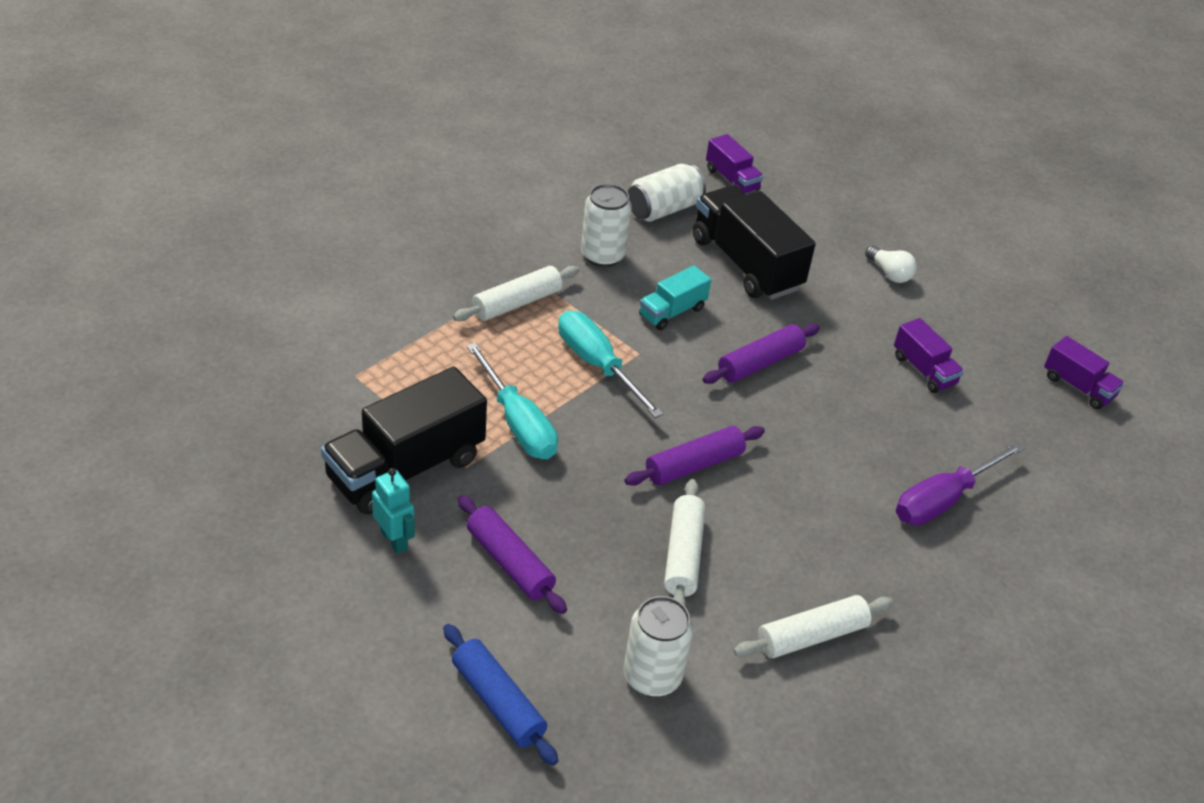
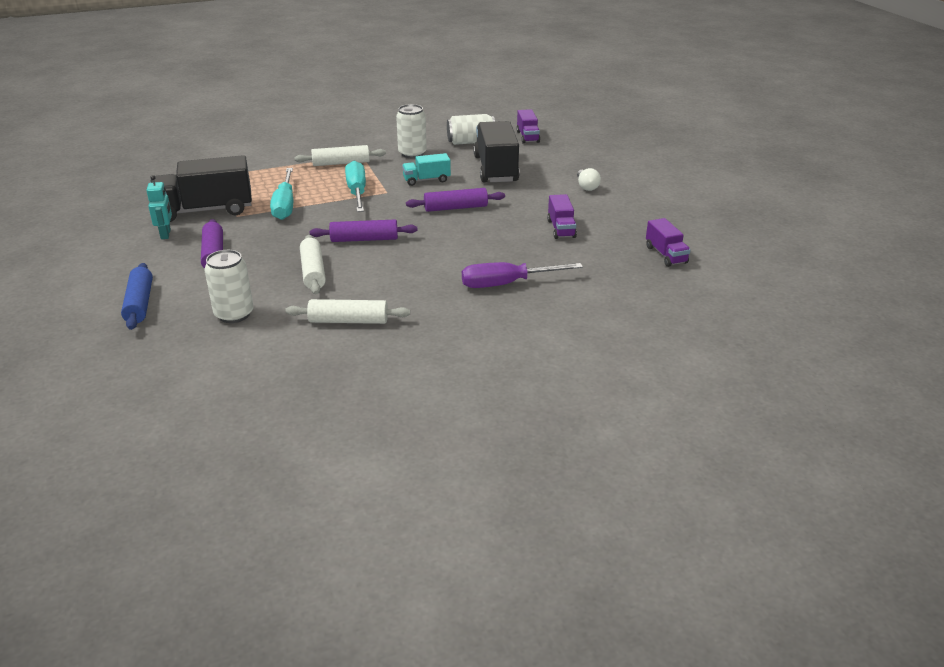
camera: 30 degrees right, 10 degrees down
(683, 555) = (313, 272): white rolling pin -> white rolling pin turned 45 degrees counterclockwise

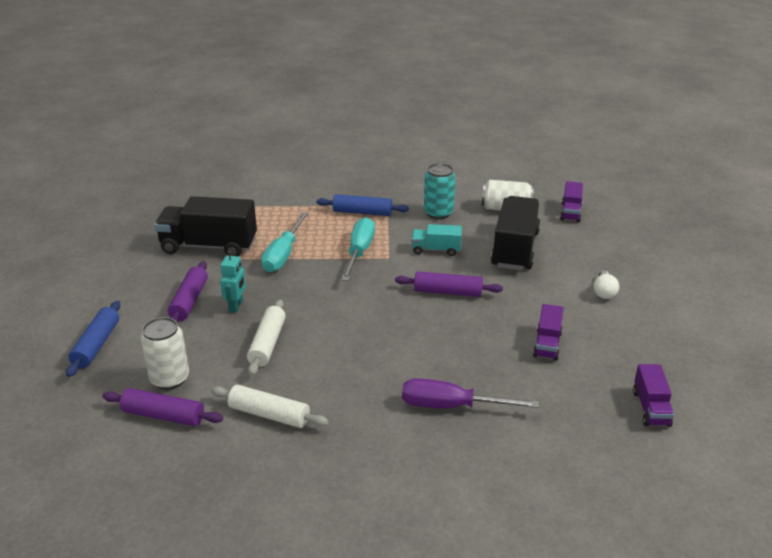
camera: 20 degrees right, 0 degrees up
(166, 234) = (161, 267): turquoise robot -> turquoise robot (236, 306)
(341, 163) = (362, 212): white rolling pin -> blue rolling pin
(364, 239) = (336, 313): purple rolling pin -> purple rolling pin (163, 415)
(412, 153) = (438, 213): white can -> turquoise can

